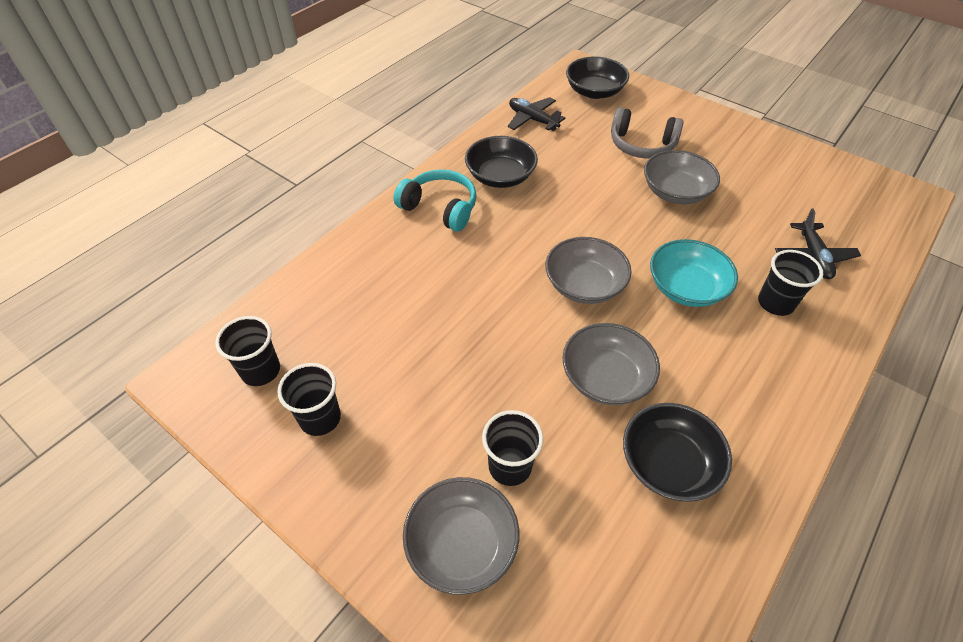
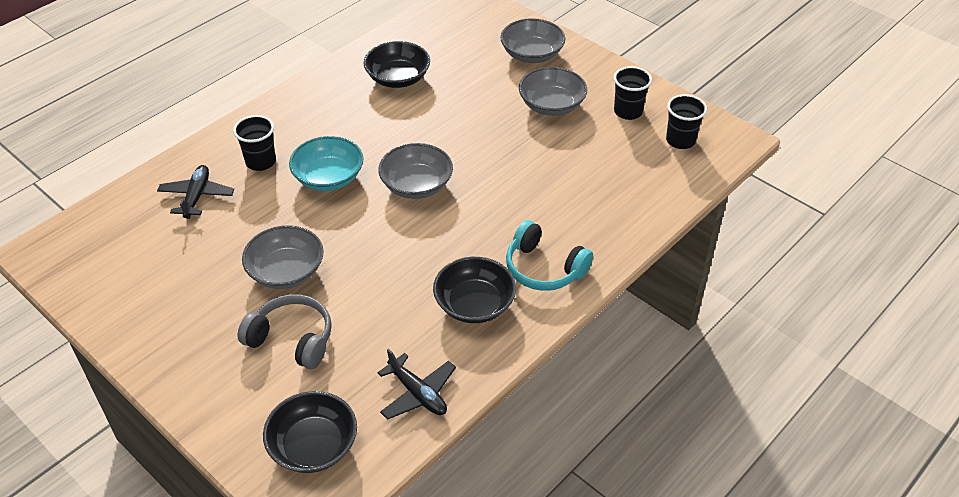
camera: 175 degrees left, 5 degrees down
(510, 466) = (499, 82): black cup -> none
(605, 378) = (421, 122): grey bowl -> grey bowl (551, 105)

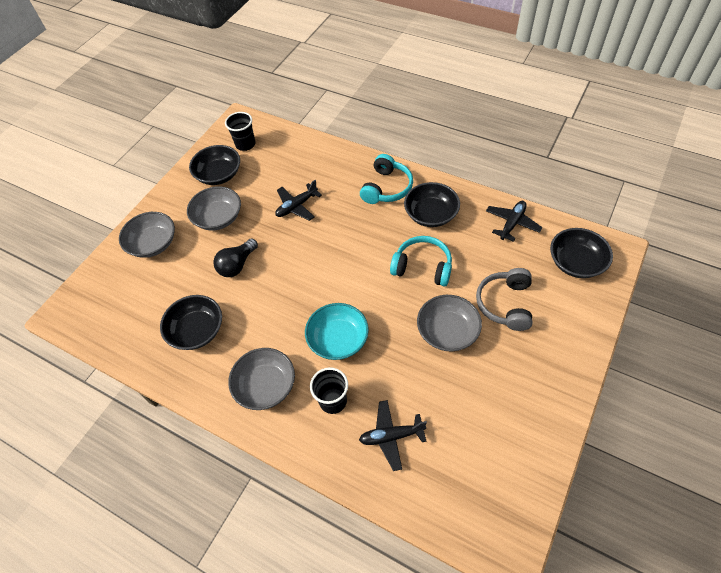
camera: 100 degrees left, 10 degrees up
(389, 272) = (422, 267): none -> turquoise headphones
(416, 185) = (330, 277): grey bowl -> grey bowl (265, 386)
(471, 113) = (237, 265): none -> black light bulb
(544, 174) = (297, 206): none -> black plane
(628, 112) = (219, 174): black cup -> black bowl

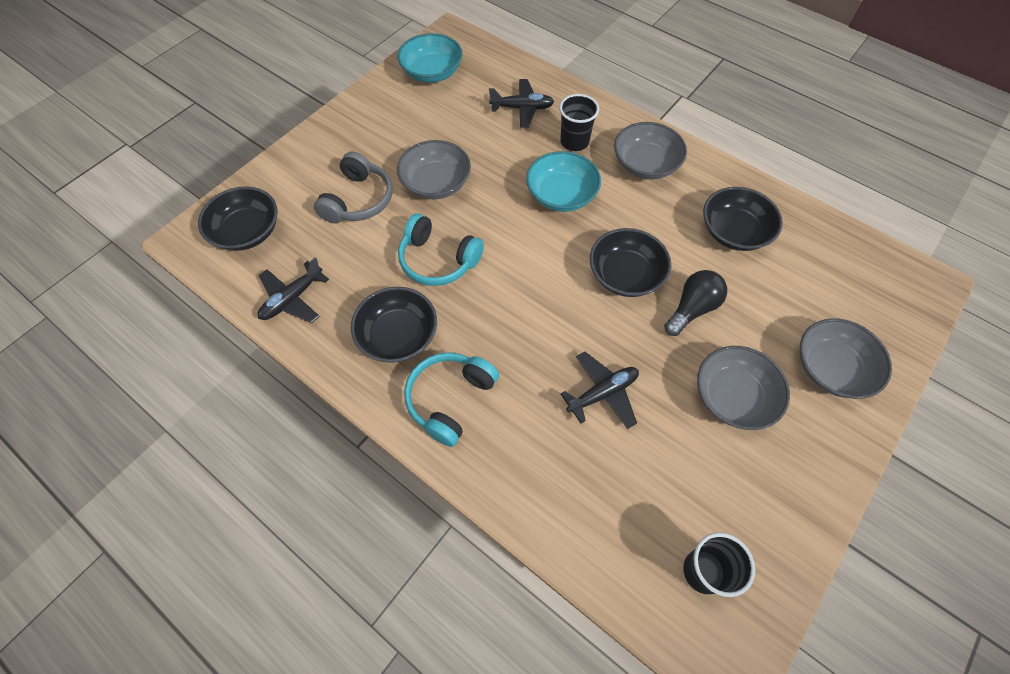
camera: 175 degrees left, 5 degrees up
(219, 174) = (747, 496): black bowl -> black bowl (625, 275)
(504, 474) = (432, 72): none -> turquoise bowl

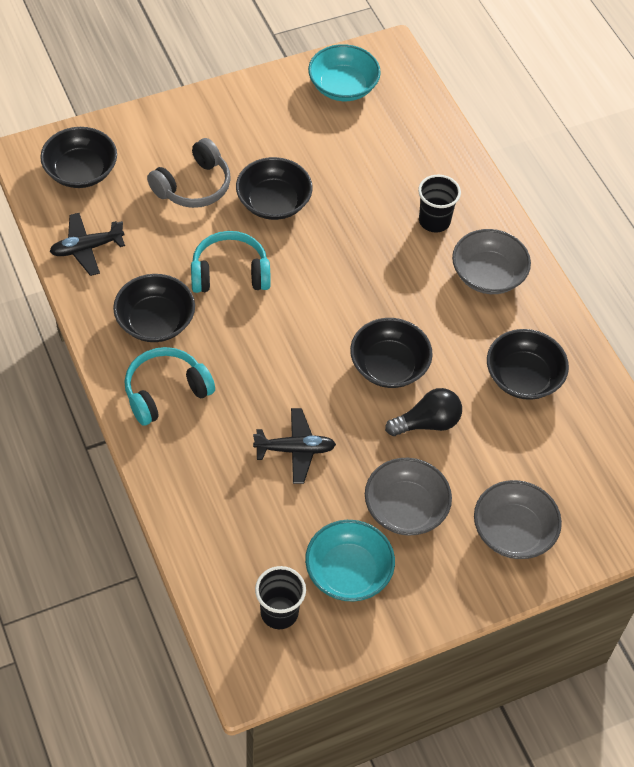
camera: 25 degrees right, 5 degrees down
(436, 183) = (273, 202): grey bowl -> black bowl
(438, 260) = (230, 273): turquoise headphones -> turquoise headphones turned 120 degrees clockwise
(522, 108) = (407, 164): black plane -> none
(561, 195) = (383, 266): turquoise bowl -> turquoise bowl (348, 572)

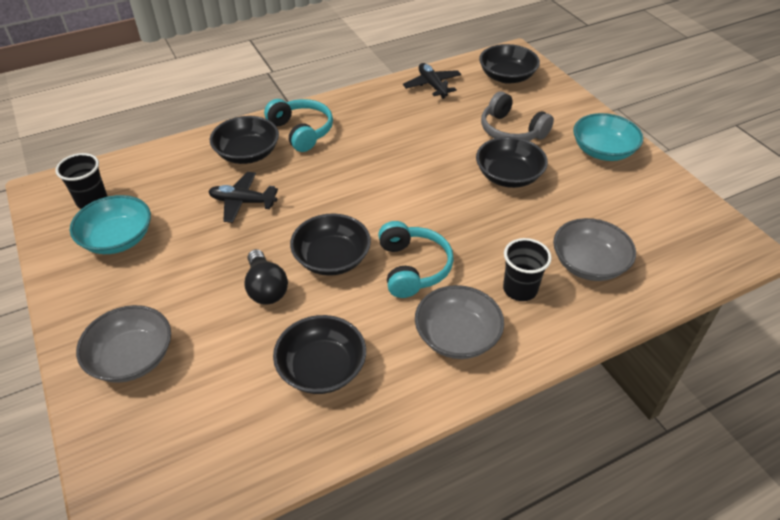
camera: 90 degrees right, 10 degrees down
(155, 321) = (368, 122): black bowl -> black bowl (247, 153)
(230, 273) = (422, 156): turquoise headphones -> turquoise headphones (412, 267)
(295, 450) = (243, 202): black plane -> black plane turned 105 degrees clockwise
(343, 87) = (675, 214): turquoise bowl -> turquoise bowl (603, 151)
(405, 508) = (173, 274): grey bowl -> grey bowl (588, 264)

